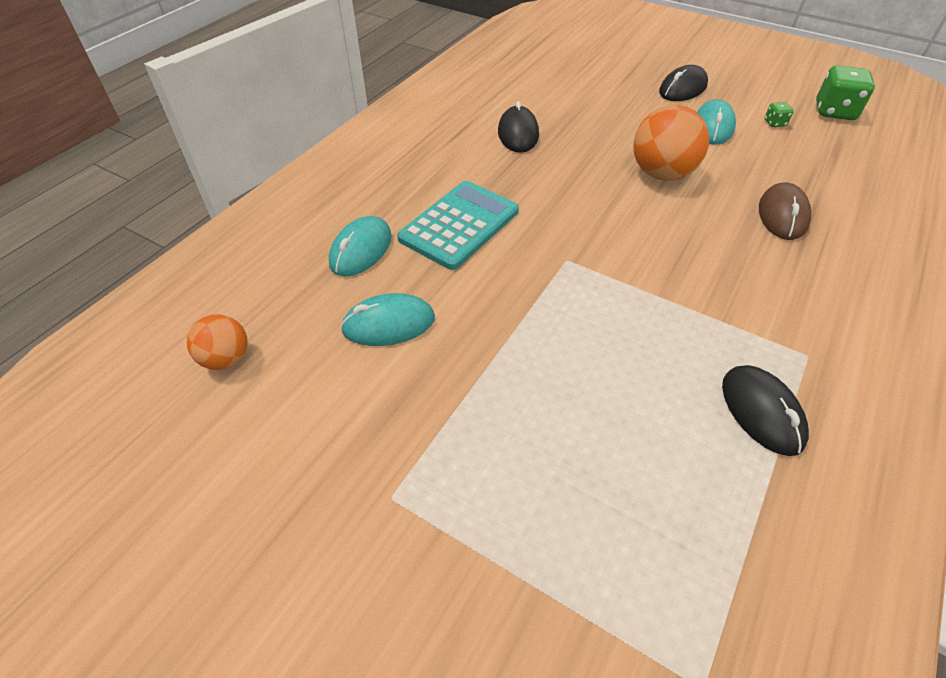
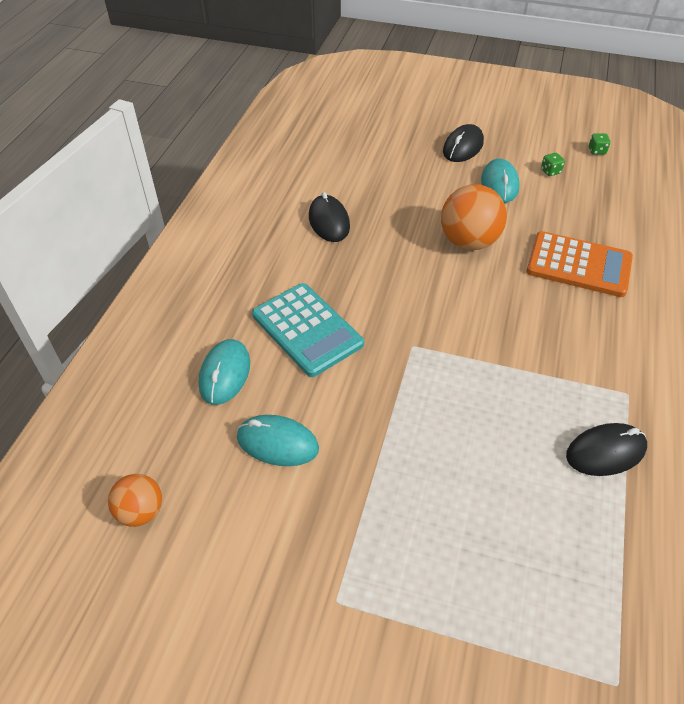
camera: 15 degrees left, 0 degrees up
(388, 324) = (277, 443): turquoise mouse -> turquoise mouse turned 45 degrees clockwise
(459, 225) = (307, 329): turquoise calculator -> turquoise calculator turned 120 degrees clockwise
(761, 412) = (605, 452): black mouse -> black mouse turned 75 degrees counterclockwise
(782, 215) = (578, 265): brown mouse -> orange calculator
(834, 112) = (597, 151): green dice -> green dice, size x0.47

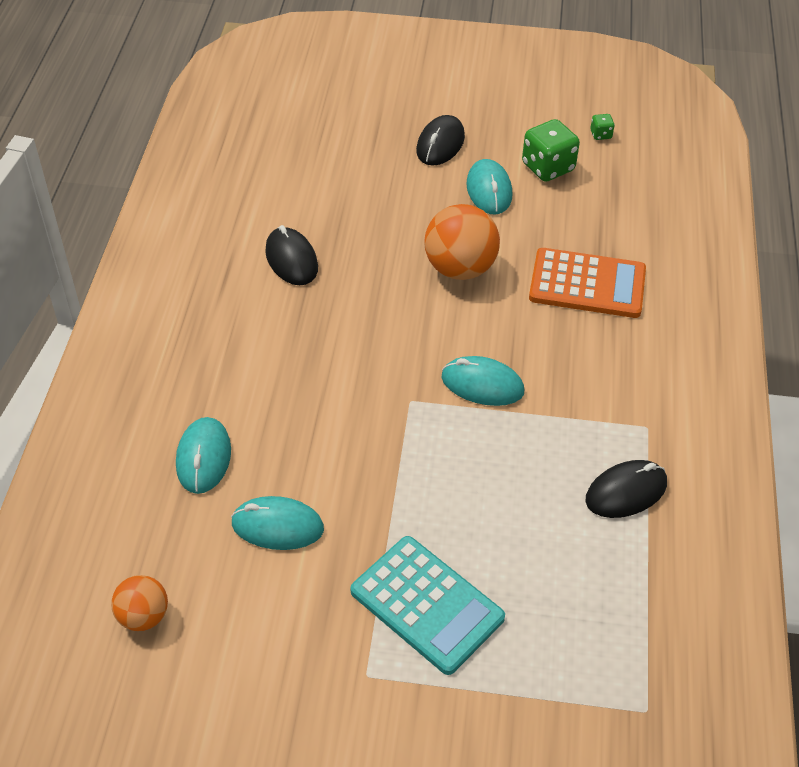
camera: 10 degrees left, 0 degrees up
(307, 329) = (288, 396): turquoise calculator -> turquoise calculator (427, 605)
(478, 339) = (482, 384): none -> turquoise mouse
(550, 171) = (548, 167): green dice -> green dice, size x2.13

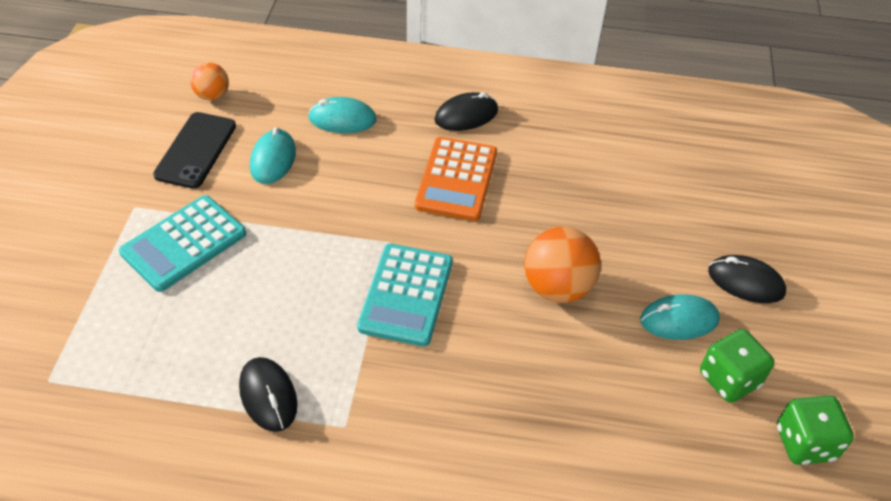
camera: 90 degrees right, 0 degrees up
(258, 619) = (196, 150): none -> black phone
(291, 260) = (558, 166): black mouse -> black mouse (466, 115)
(482, 384) = (406, 295): turquoise mouse -> turquoise calculator
(587, 284) = (543, 397): orange calculator -> orange calculator (456, 179)
(600, 135) = (804, 443): green dice -> green dice, size x2.13

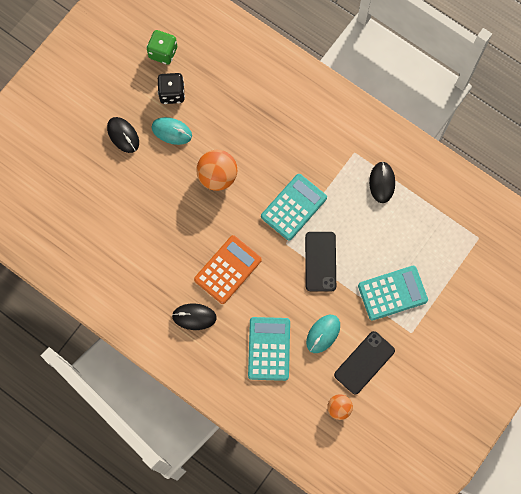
camera: 150 degrees left, 25 degrees up
(322, 240) = (320, 261): none -> black phone
(342, 119) = (269, 348): turquoise mouse -> turquoise calculator
(729, 379) = (172, 93): green dice -> black dice

